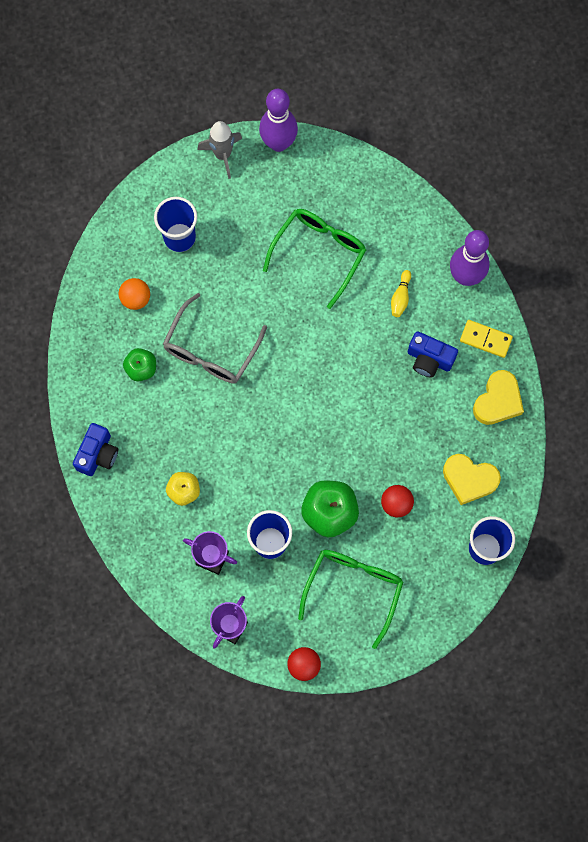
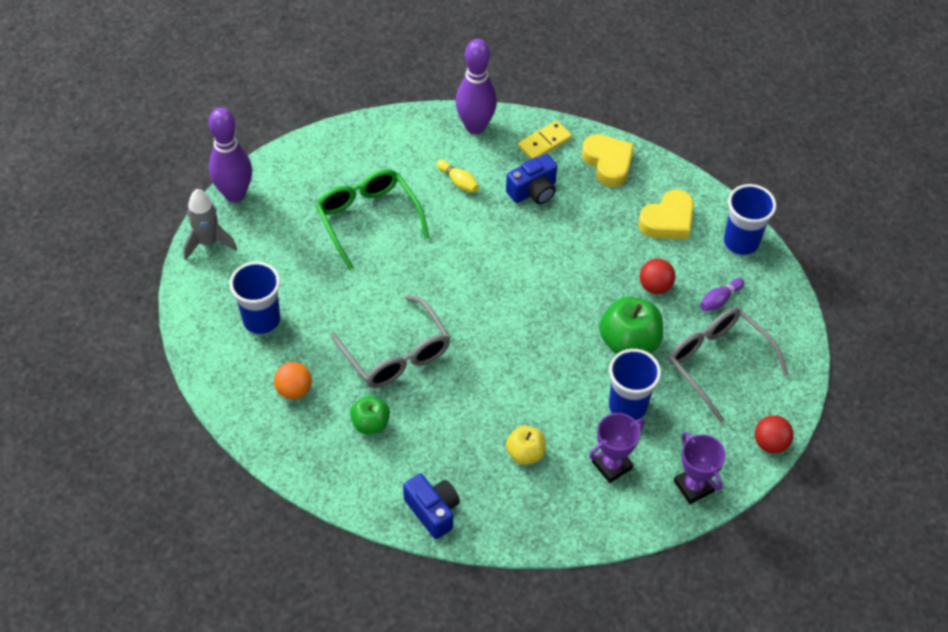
camera: 60 degrees left, 20 degrees down
(353, 590) = (718, 363): green glasses -> grey glasses
(415, 560) = (719, 300): none -> purple bowling pin

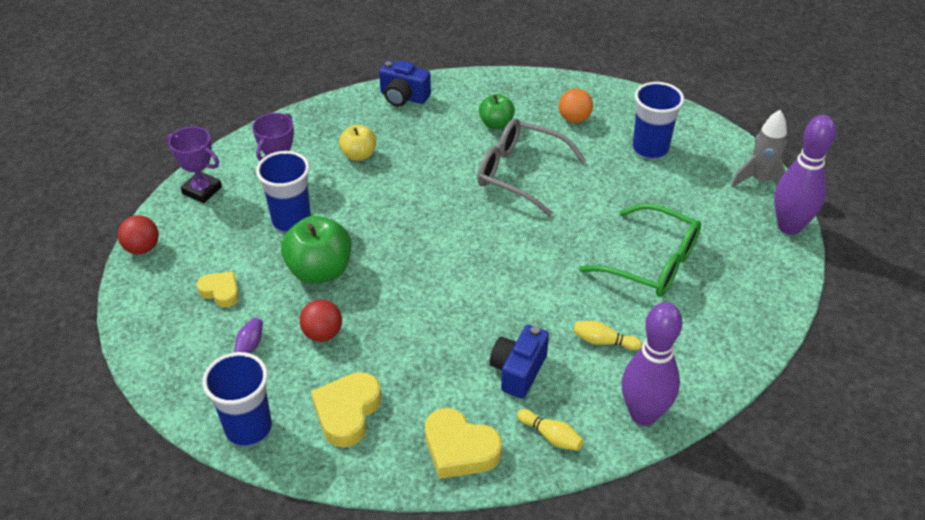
camera: 150 degrees right, 10 degrees down
(544, 142) = (551, 436): yellow domino -> yellow bowling pin
(718, 363) = (221, 292): grey glasses -> yellow heart

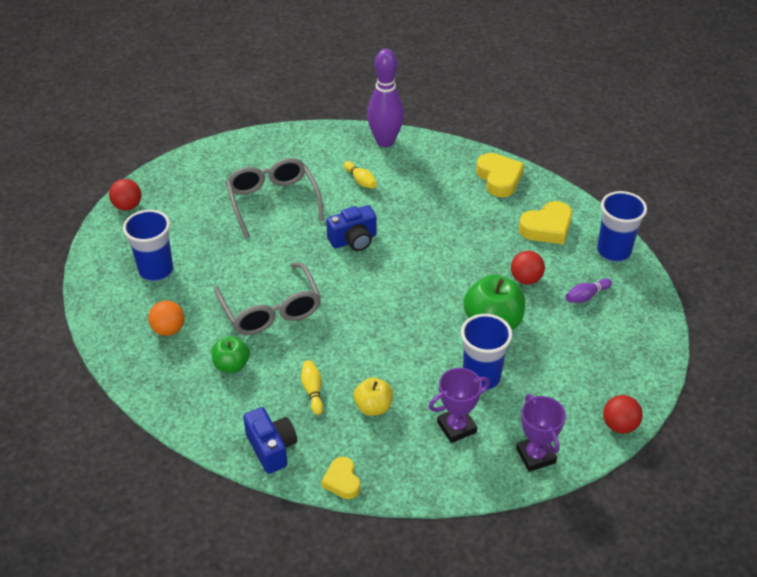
camera: 140 degrees left, 0 degrees up
(221, 292) = (577, 349): yellow heart -> yellow heart (342, 481)
(518, 371) = (426, 194): blue camera -> blue camera (353, 240)
(551, 436) = (444, 158): yellow bowling pin -> yellow bowling pin (313, 391)
(651, 262) = (273, 202): green glasses -> grey glasses
(759, 180) = (128, 206): grey rocket -> red ball
(789, 227) = (162, 172): purple bowling pin -> none

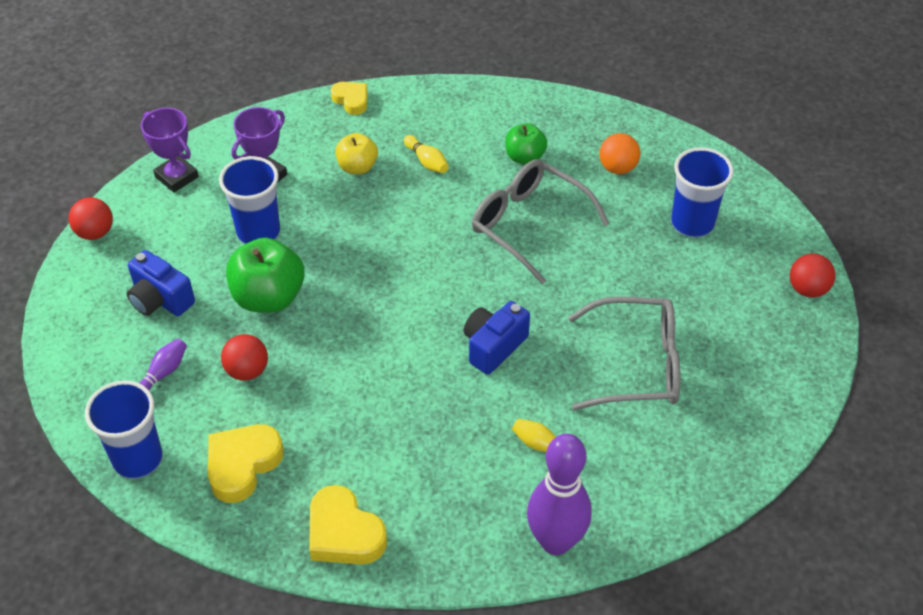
camera: 155 degrees right, 5 degrees up
(271, 448) = (432, 103): blue camera -> blue camera (160, 299)
(273, 202) = (636, 364): grey glasses -> grey glasses turned 45 degrees counterclockwise

